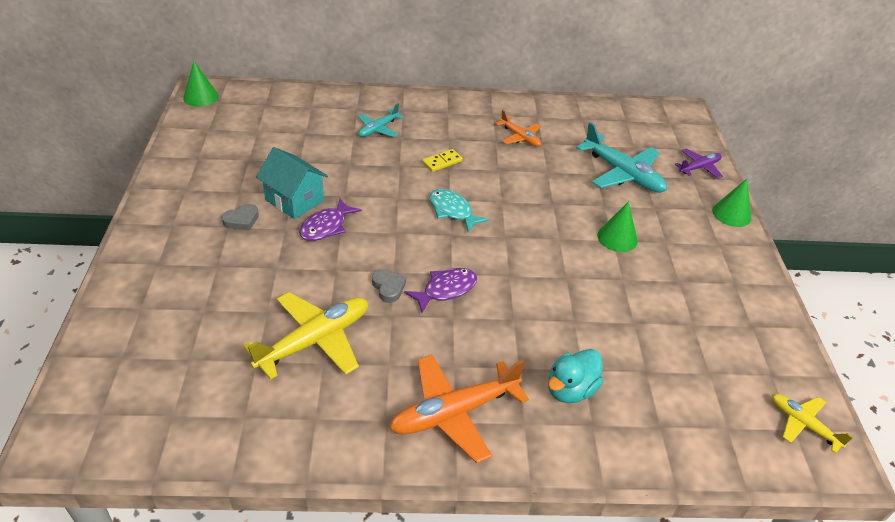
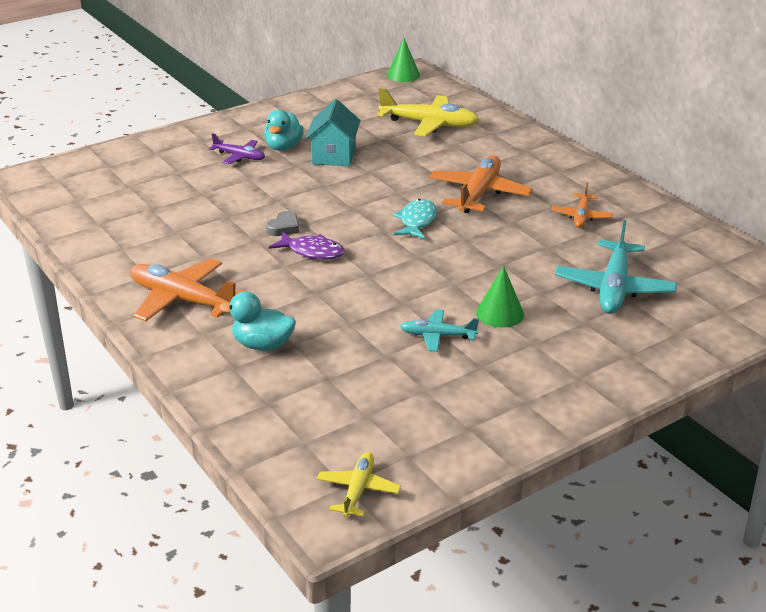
camera: 60 degrees right, 10 degrees down
(242, 220) = (283, 147): grey heart -> turquoise duck
(314, 341) = (193, 221): yellow plane -> yellow plane (429, 124)
(326, 226) = (320, 178): purple fish -> none
(378, 129) = (479, 151): turquoise plane -> turquoise plane (437, 336)
(442, 162) = (478, 194): yellow domino -> orange plane
(699, 167) = (706, 332): purple plane -> purple plane (239, 156)
(731, 214) = (649, 374): green cone -> none

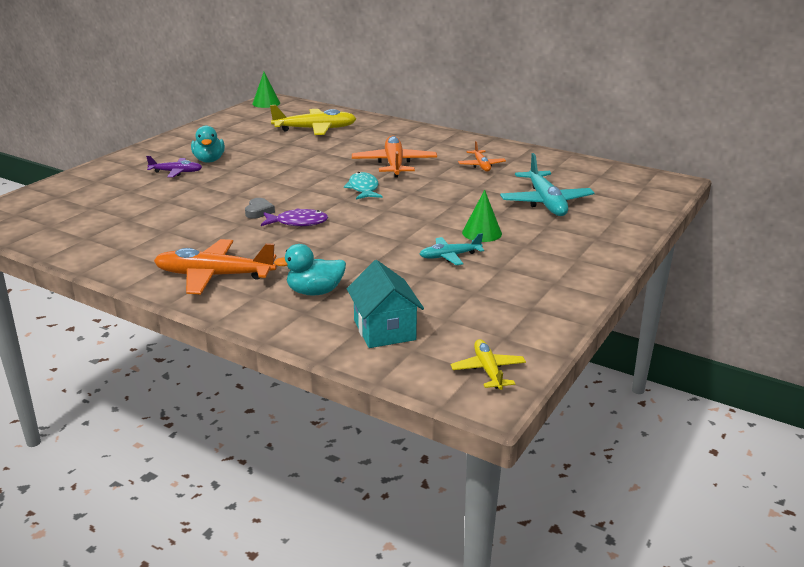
camera: 25 degrees left, 5 degrees down
(334, 155) = (257, 159): turquoise house -> turquoise house (384, 330)

